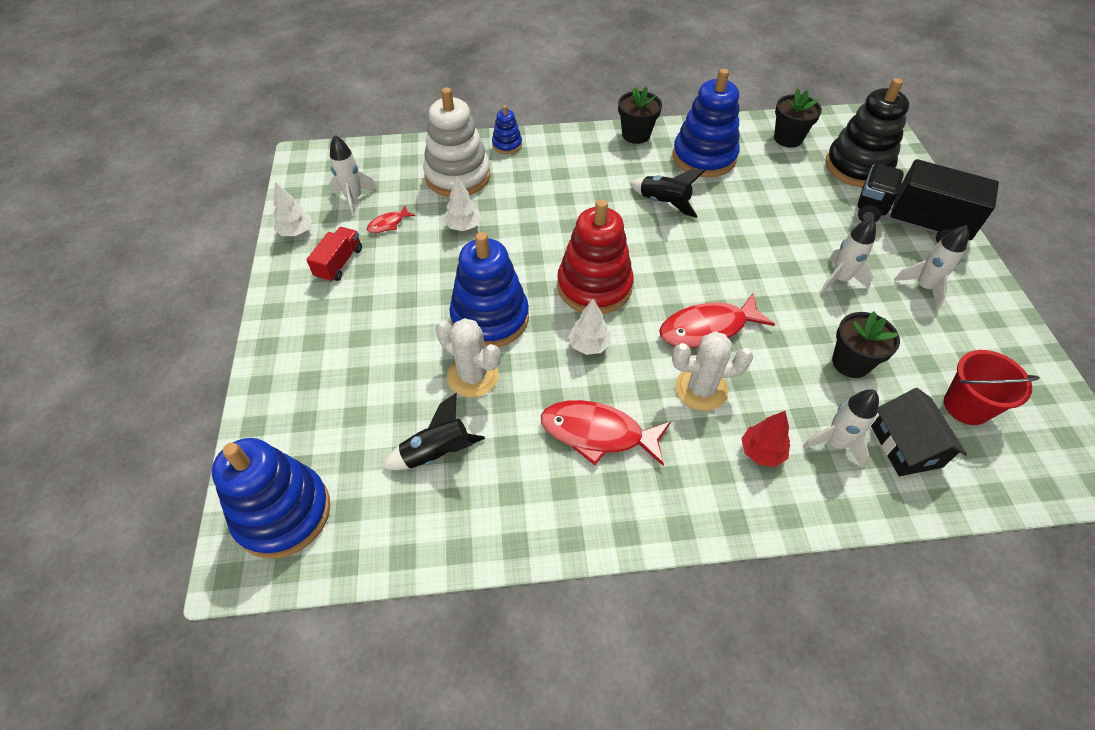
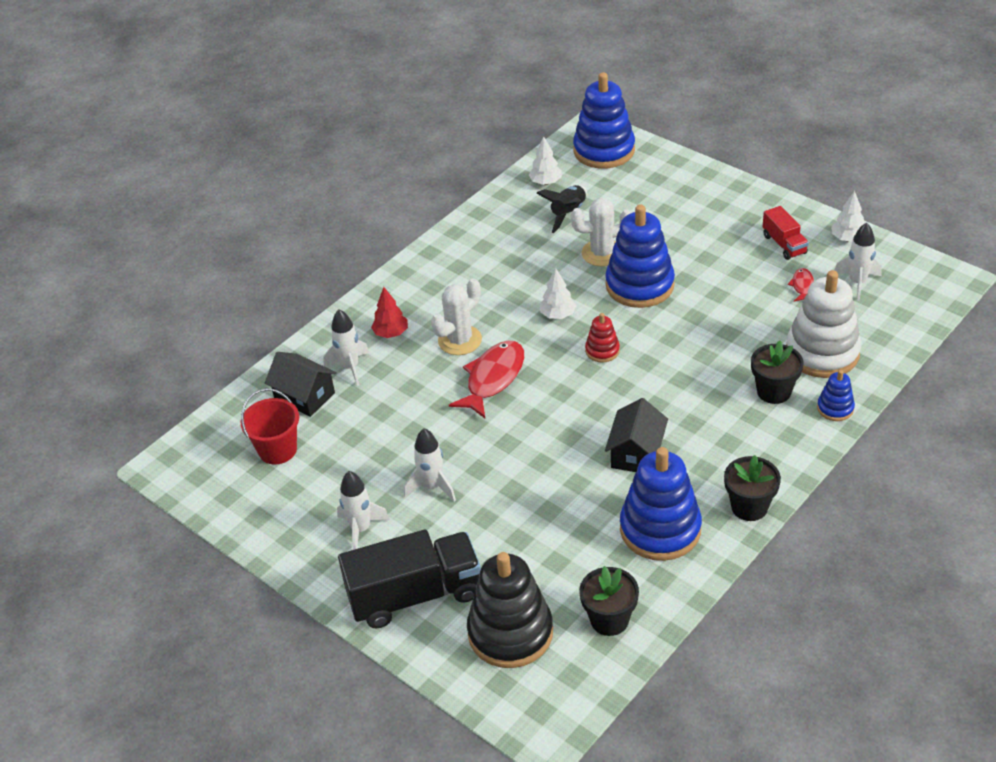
camera: 140 degrees right, 10 degrees down
(463, 226) = (751, 322): white tree -> white tree (545, 182)
(594, 286) = (602, 350): red stacking toy -> red stacking toy, size x0.48
(597, 433) = (494, 278): red fish -> none
(664, 203) = (636, 453): black rocket -> black house
(851, 362) = (376, 425): black flower pot -> black flower pot (774, 391)

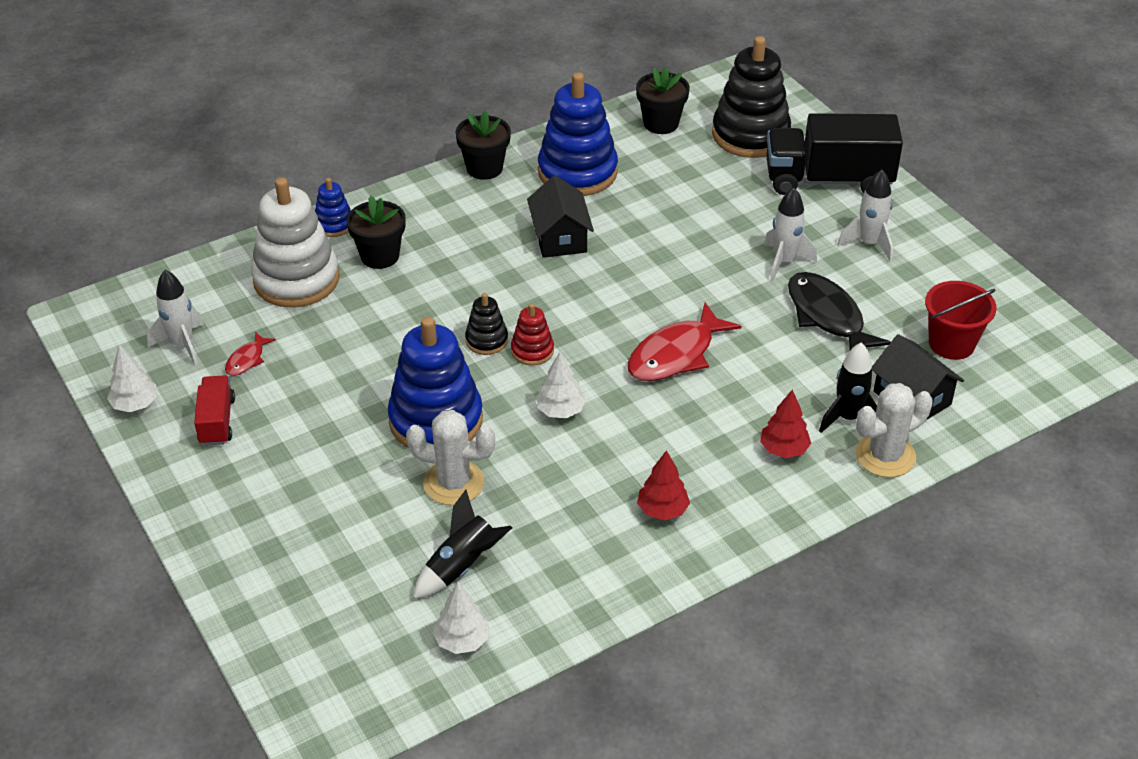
camera: 165 degrees left, 0 degrees up
(350, 367) = (848, 418): white rocket -> black rocket
(382, 445) = (827, 316): none -> black fish
(460, 275) = (662, 510): none -> red tree
(460, 340) = (698, 413): white cactus -> white cactus (885, 456)
(604, 150) = (334, 677): blue stacking toy -> none
(636, 453) = (560, 238): black house -> black house turned 45 degrees counterclockwise
(641, 348) = (486, 340): none -> black stacking toy

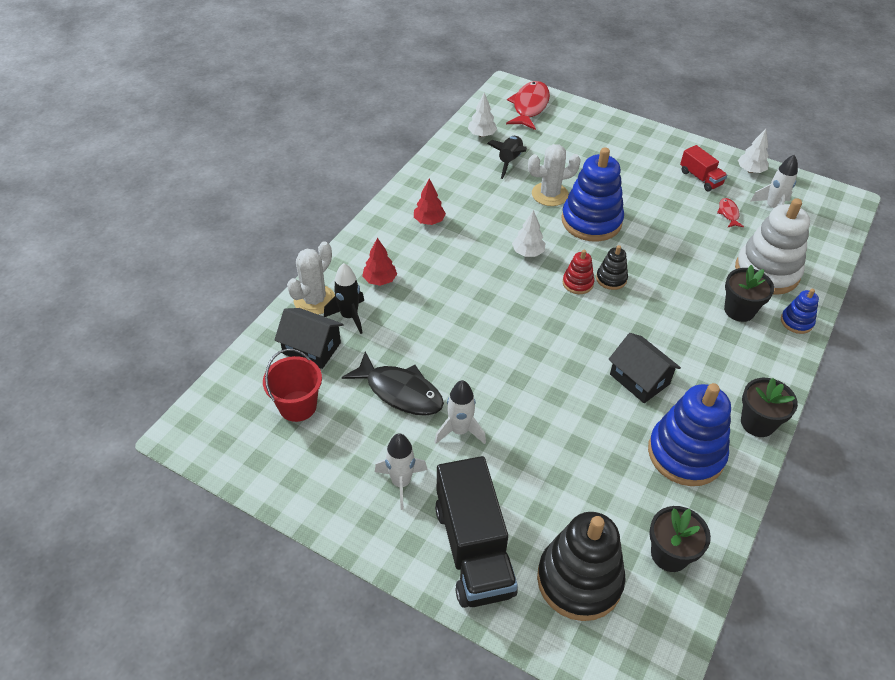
camera: 150 degrees right, 5 degrees up
(675, 354) = (487, 317): red fish -> red fish (529, 106)
(828, 180) = (473, 549): black truck -> black truck turned 105 degrees clockwise

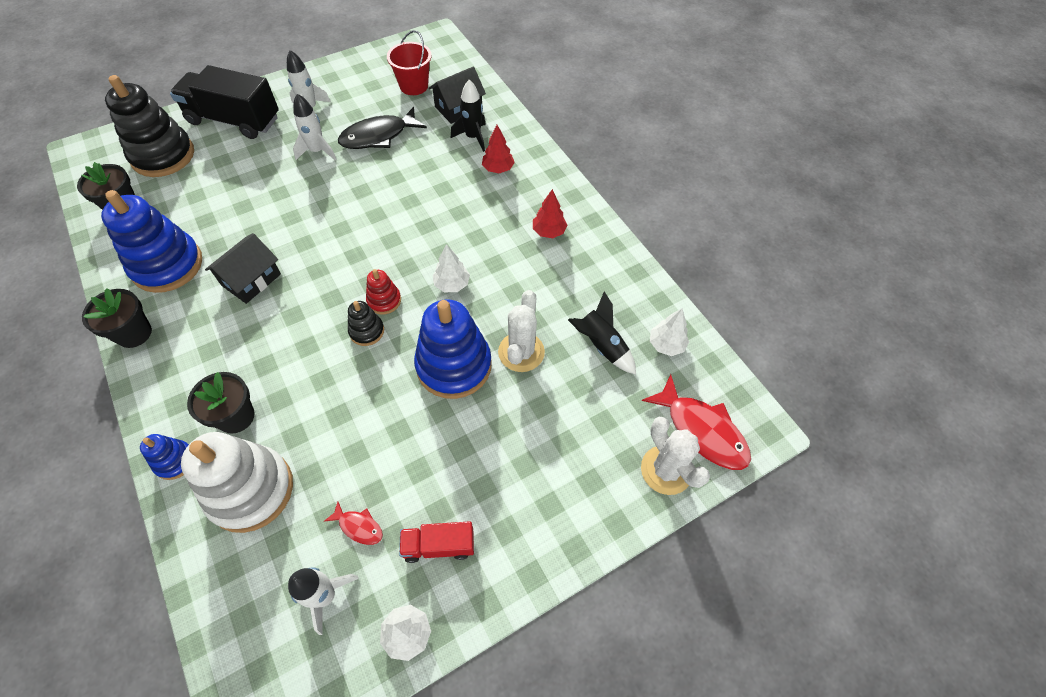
camera: 120 degrees right, 10 degrees up
(314, 300) = (506, 125): white cactus -> white cactus (666, 470)
(639, 379) = (251, 279): black house -> black house turned 45 degrees counterclockwise

